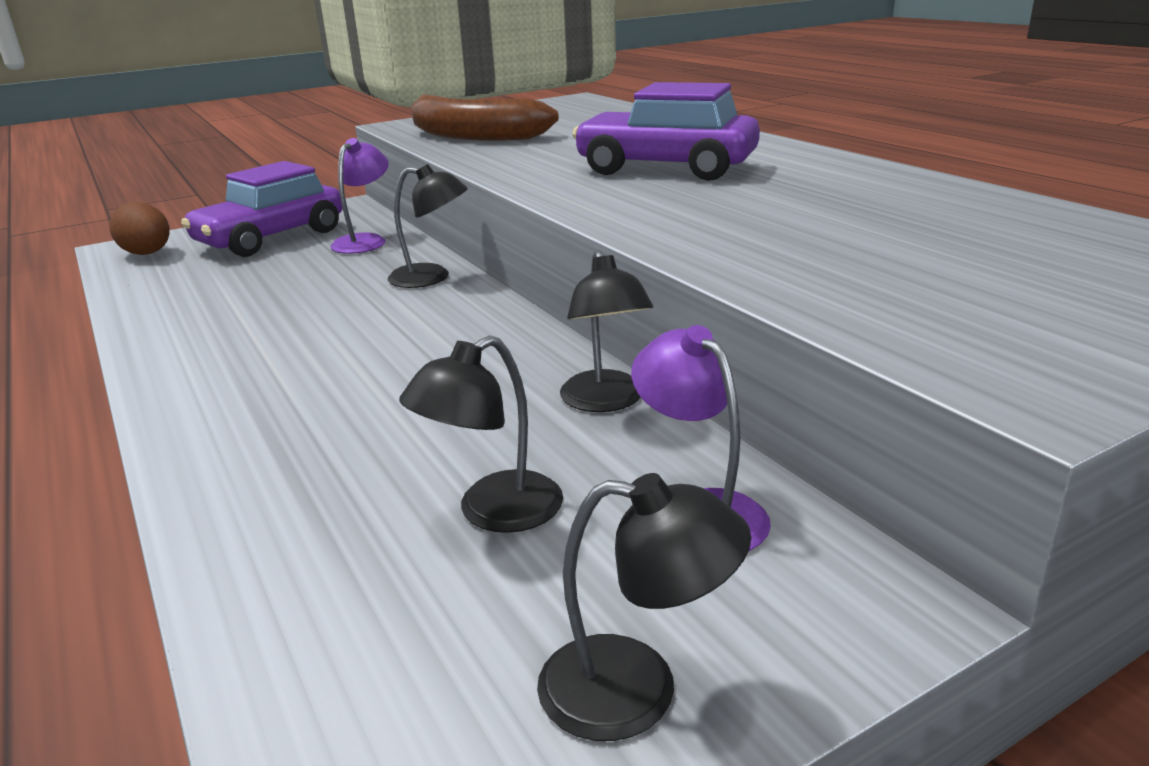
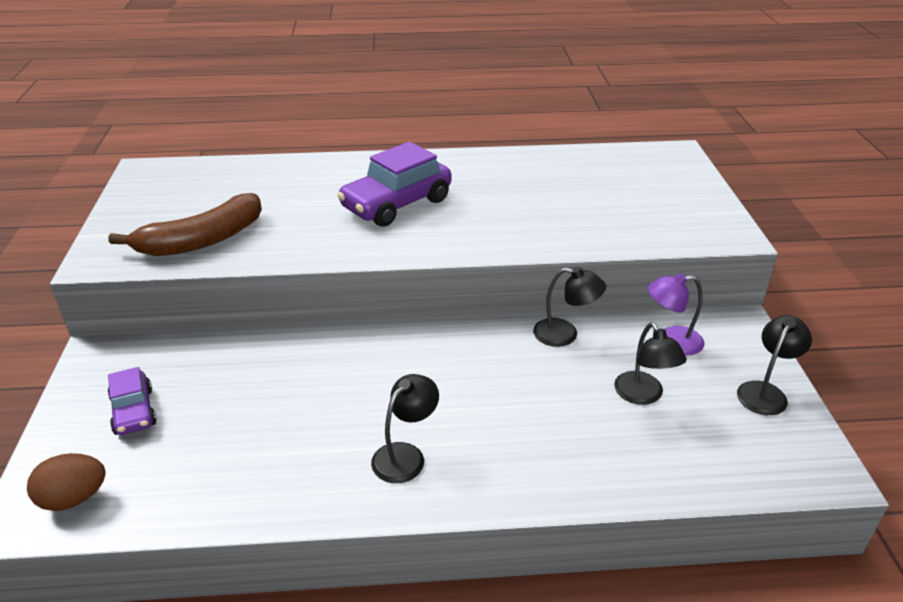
camera: 65 degrees left, 10 degrees up
(271, 238) = (134, 411): purple car -> purple car, size x0.57
(365, 241) = (213, 361): purple lamp -> none
(431, 277) = (334, 347): black lamp -> black lamp (405, 455)

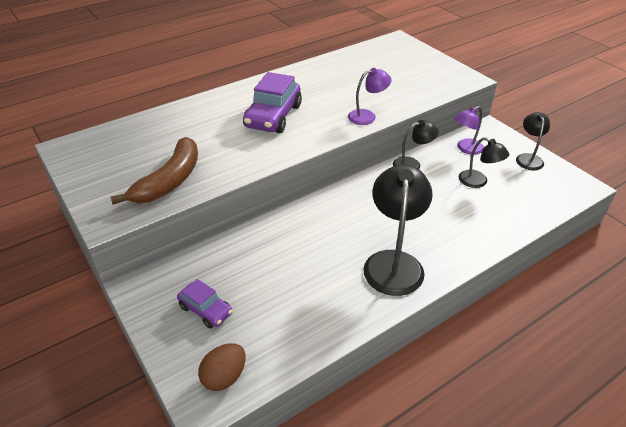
camera: 30 degrees left, 5 degrees up
(405, 455) = (393, 262): black lamp -> black lamp, size x1.79
(519, 240) = (367, 116): none -> purple lamp

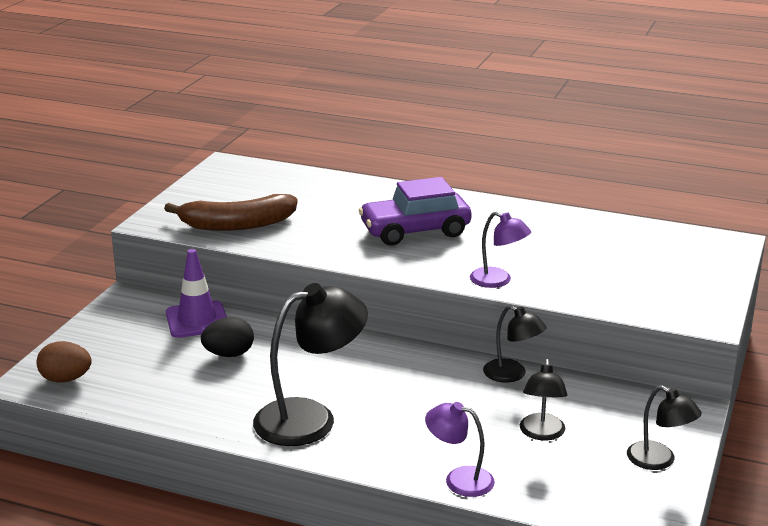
camera: 55 degrees right, 15 degrees down
(206, 310) = (133, 339): purple car -> none
(216, 263) = (197, 320): none -> purple traffic cone
(280, 267) = (229, 354): none -> black egg
(465, 149) = (606, 404): purple lamp -> purple lamp (459, 479)
(528, 158) = (659, 461): black lamp -> black lamp turned 75 degrees clockwise

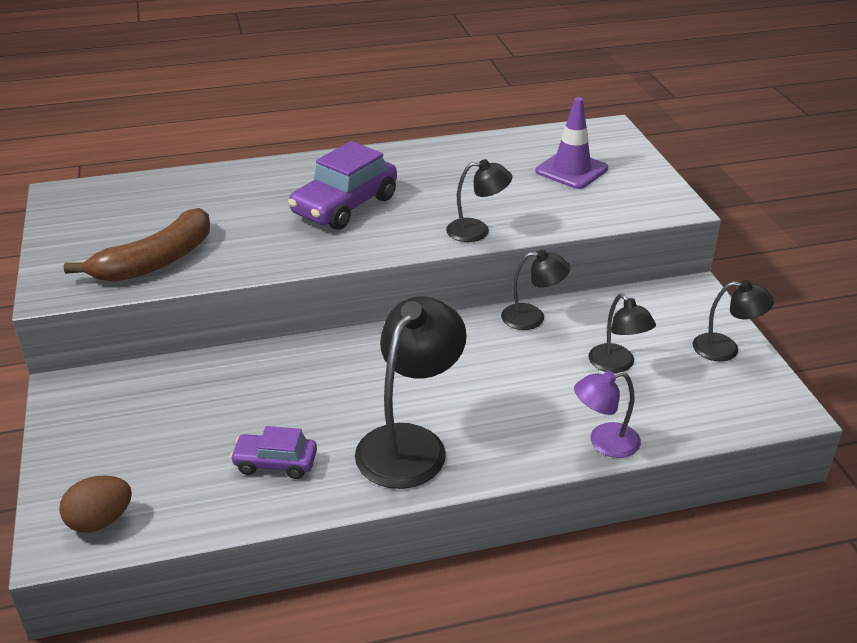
camera: 35 degrees left, 10 degrees up
(197, 320) = (176, 384): purple traffic cone -> purple traffic cone (571, 170)
(205, 392) = (275, 463): none -> purple car
(229, 354) = (253, 409): black egg -> none
(498, 281) = (477, 231): purple lamp -> black lamp

